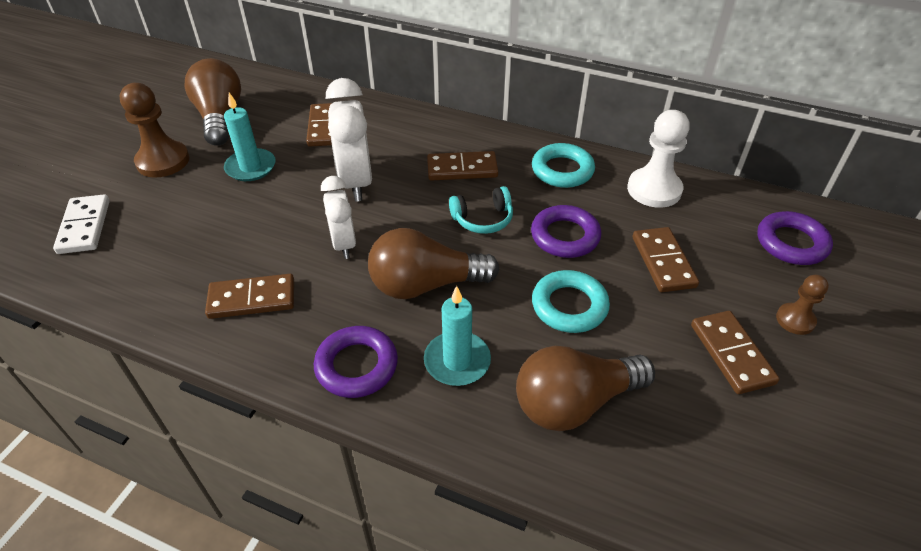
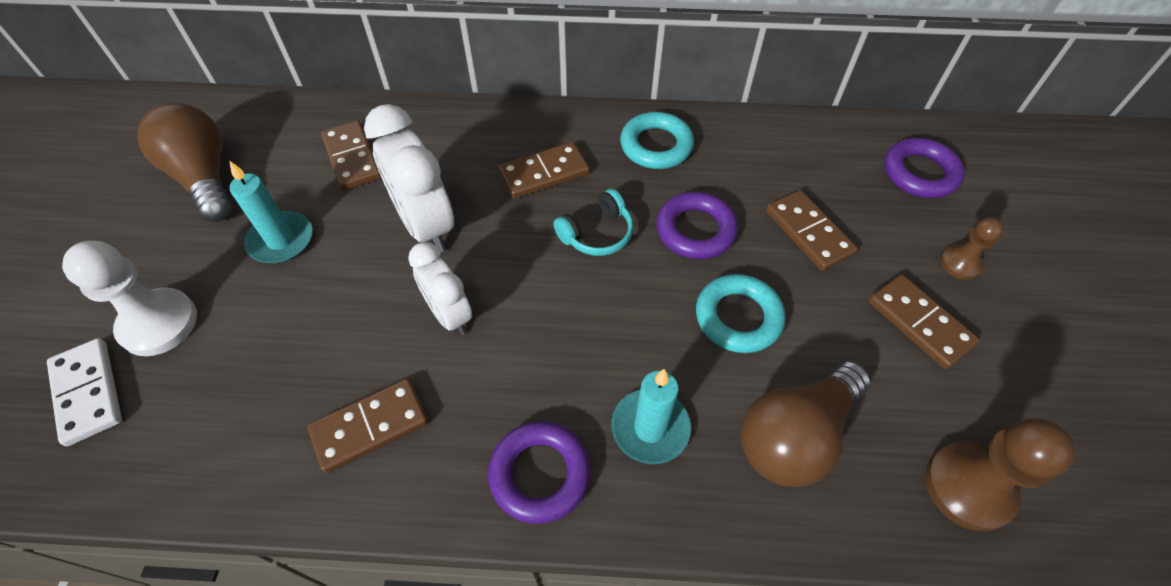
camera: 20 degrees left, 10 degrees up
(163, 161) = (155, 263): brown pawn -> brown pawn (968, 487)
(425, 285) = (571, 340): brown light bulb -> none
(654, 189) = (761, 145): white pawn -> white pawn (159, 323)

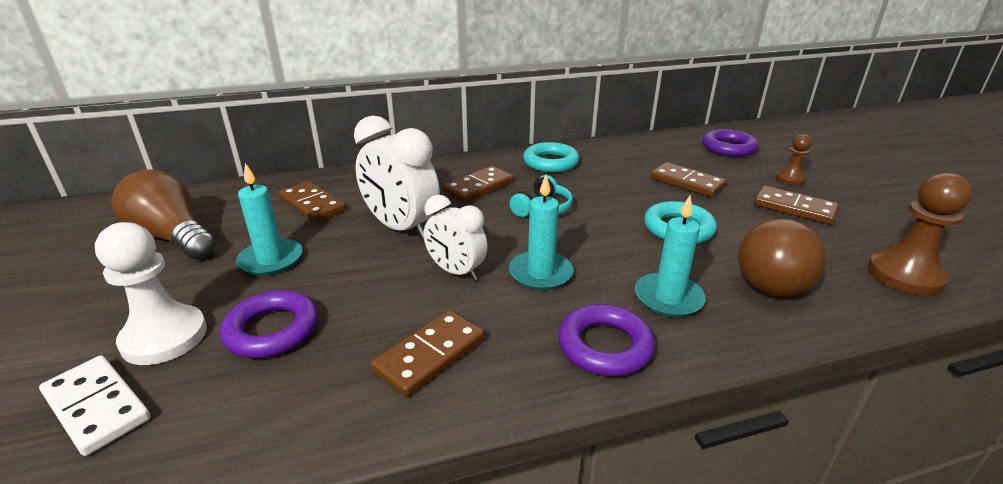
camera: 20 degrees left, 25 degrees down
(535, 344) = (540, 273): none -> turquoise candle
(695, 230) = (611, 194): purple ring -> purple ring (272, 330)

